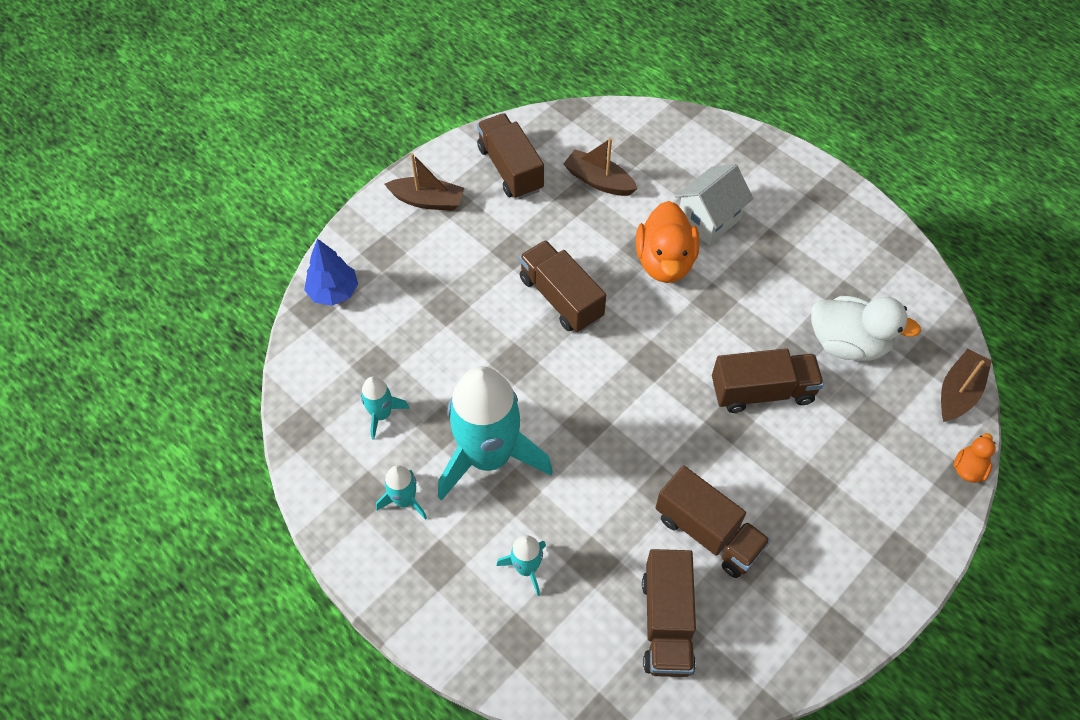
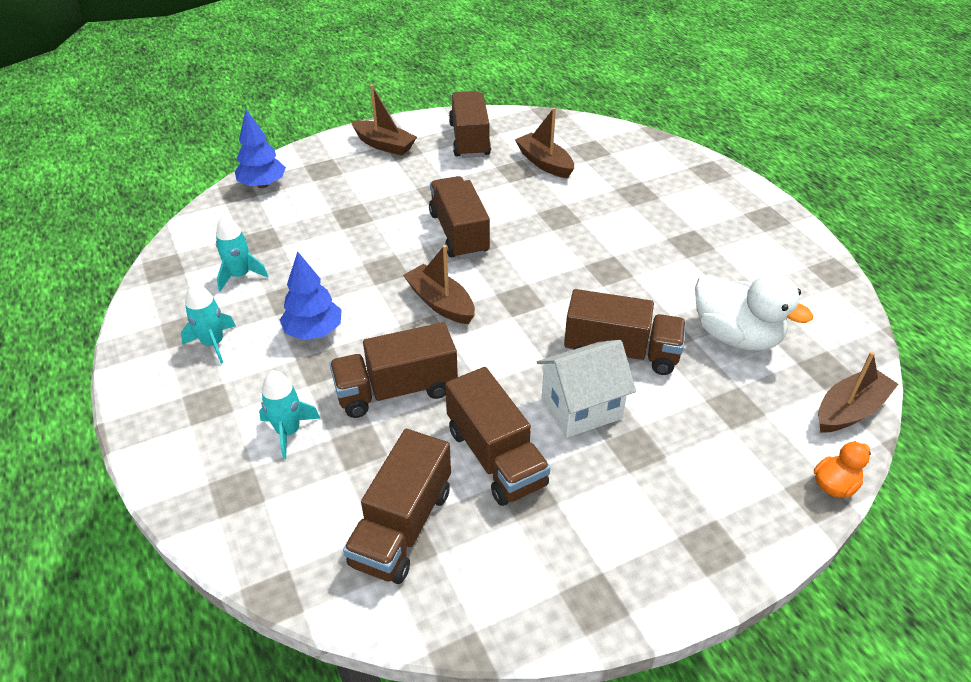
camera: 20 degrees right, 15 degrees down
(488, 456) = (313, 331): turquoise rocket -> blue tree
(585, 387) = (440, 303): none -> brown boat
(595, 495) = (396, 390): none -> brown truck
(665, 262) = (574, 230): orange duck -> none
(708, 220) = (635, 210): white house -> white house (581, 408)

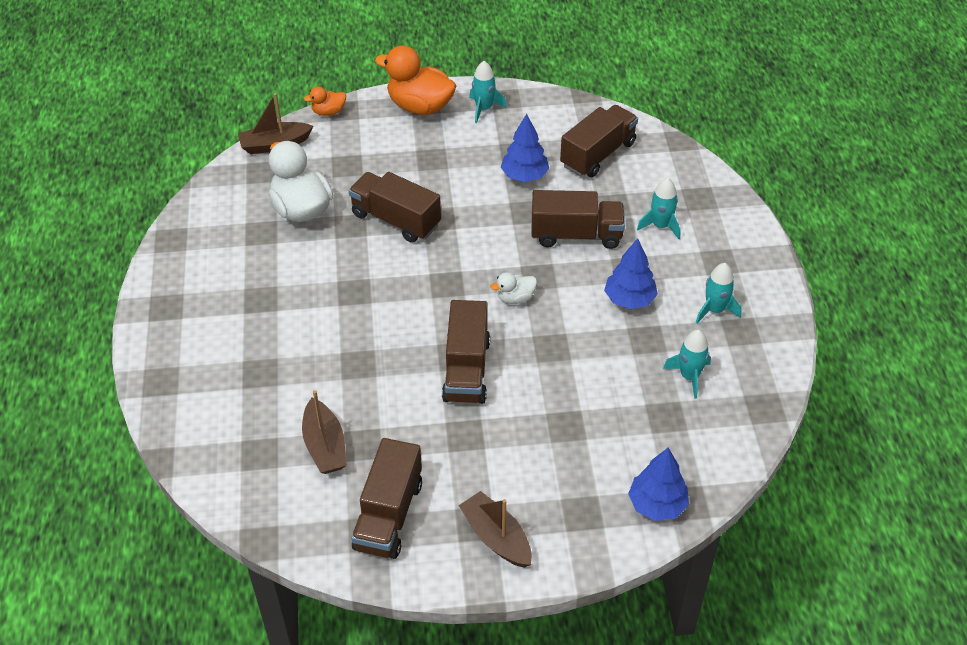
camera: 160 degrees left, 5 degrees up
(440, 303) = (515, 298): brown boat -> white duck
(495, 457) = (524, 176): brown truck -> blue tree
(581, 408) = (451, 190): white house -> none
(616, 565) = (484, 109): none -> turquoise rocket
(715, 538) = (420, 106): none -> orange duck

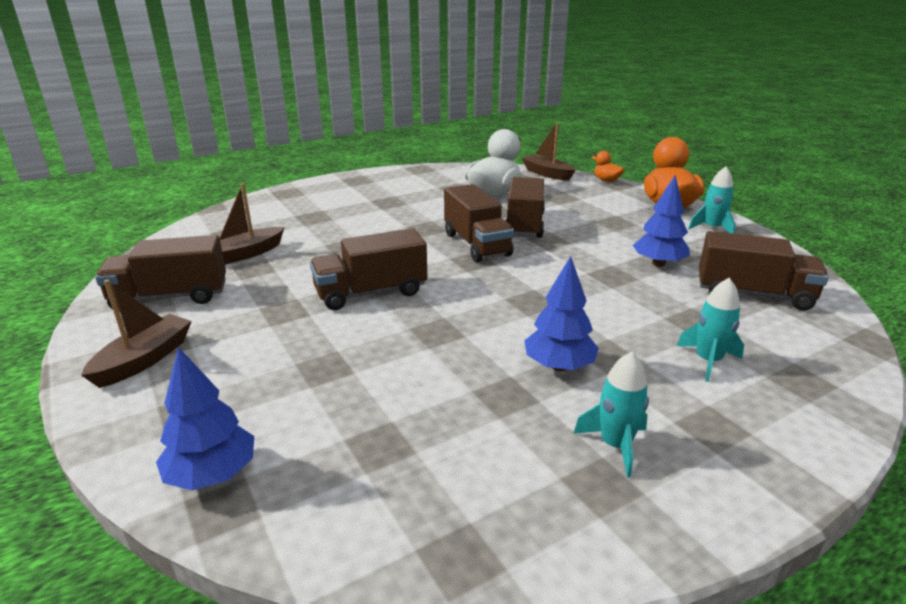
camera: 65 degrees right, 20 degrees down
(515, 298) = (488, 296): white duck -> none
(576, 235) = (617, 309): brown truck -> brown truck (476, 244)
(689, 376) = (468, 450): turquoise rocket -> none

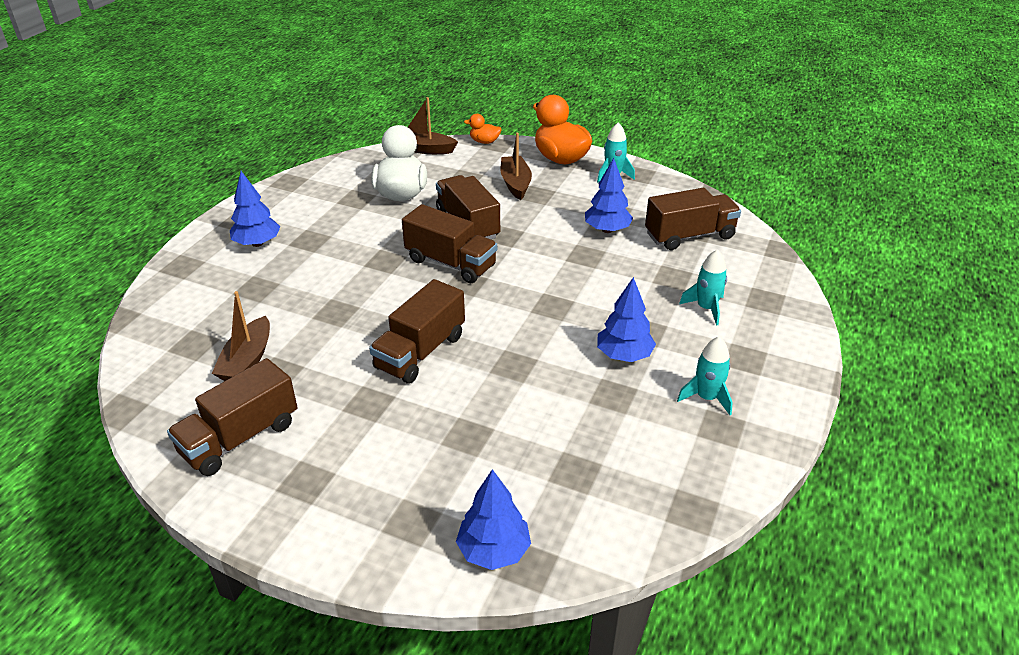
camera: 35 degrees left, 10 degrees up
(144, 360) = (311, 503): brown boat -> brown boat (515, 184)
(351, 194) = (257, 243): none -> blue tree

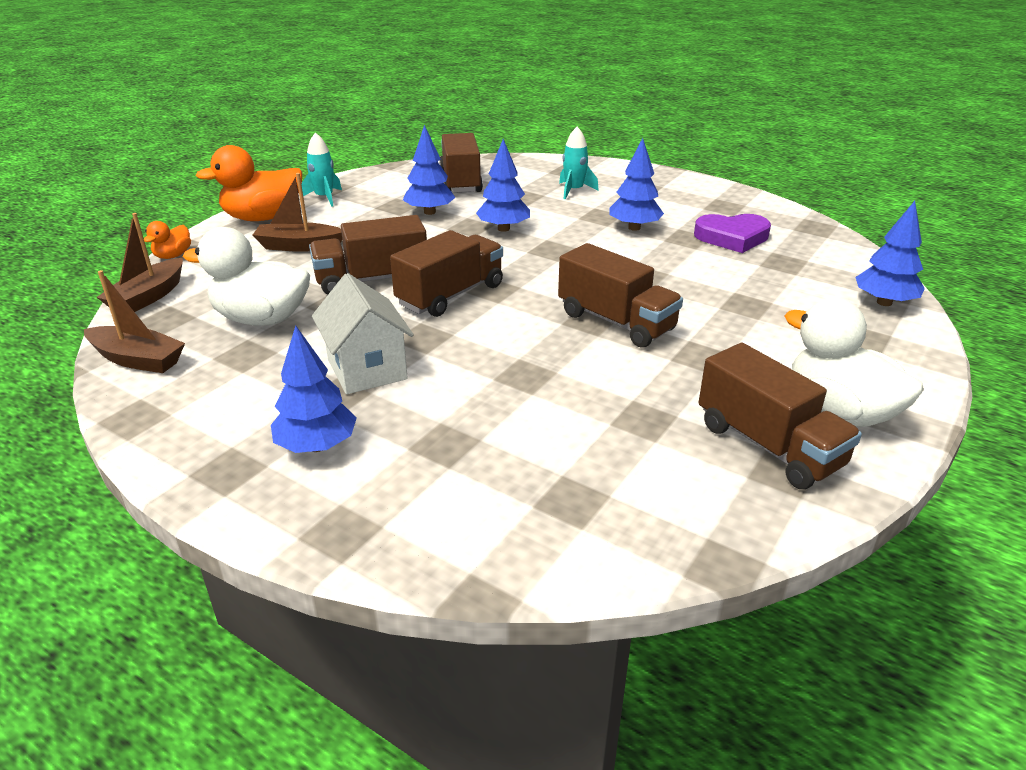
camera: 80 degrees left, 5 degrees down
(247, 360) = (617, 445): brown boat -> brown boat (137, 359)
(282, 485) = (839, 412): none -> white duck
(340, 245) = (367, 369): none -> white house
(587, 274) = (503, 229): none -> blue tree
(628, 431) = (732, 237): none -> purple heart
(706, 397) = (690, 206): turquoise rocket -> none

